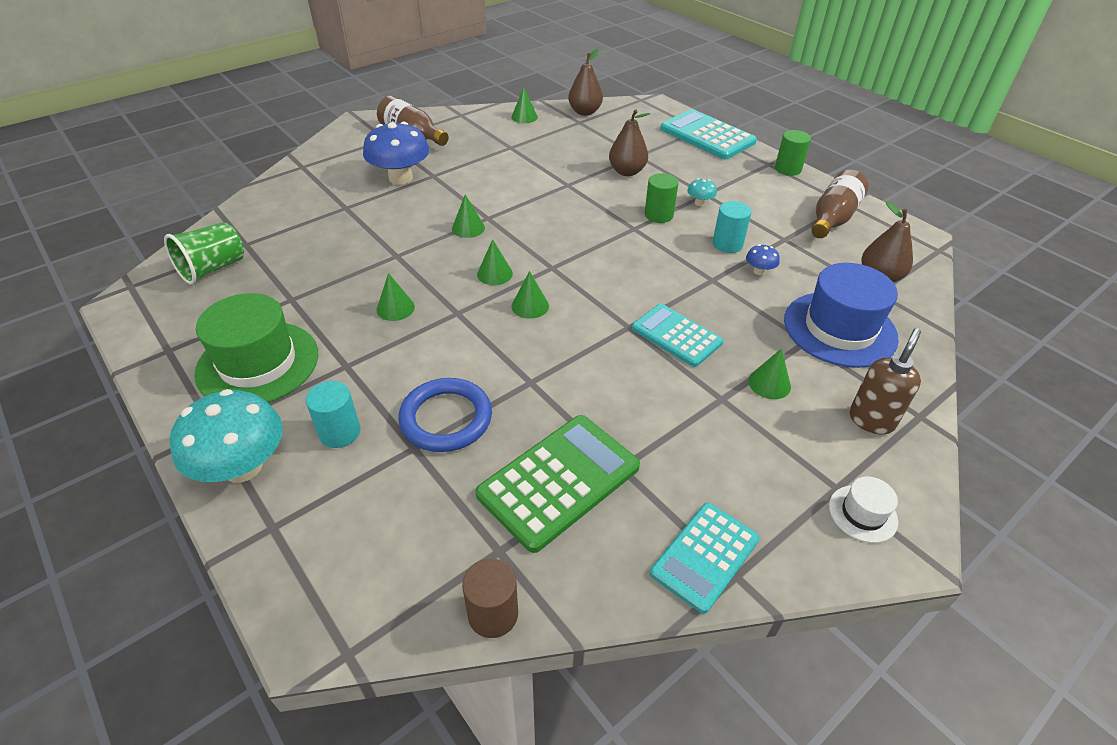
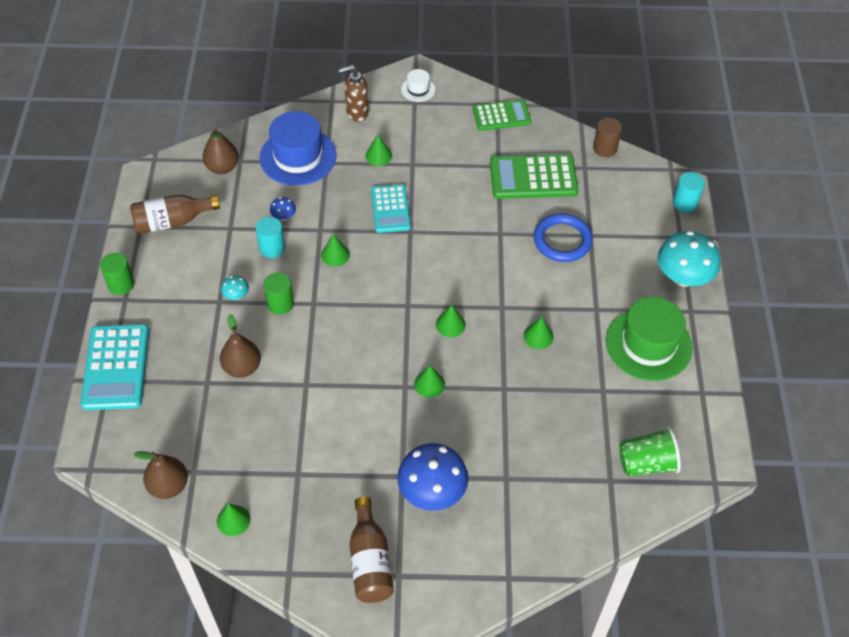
camera: 140 degrees left, 10 degrees up
(340, 432) = (623, 267): turquoise cylinder -> turquoise cylinder (684, 203)
(530, 306) = (452, 283): green cone -> green cone (335, 255)
(705, 556) = (501, 116): turquoise calculator -> green calculator

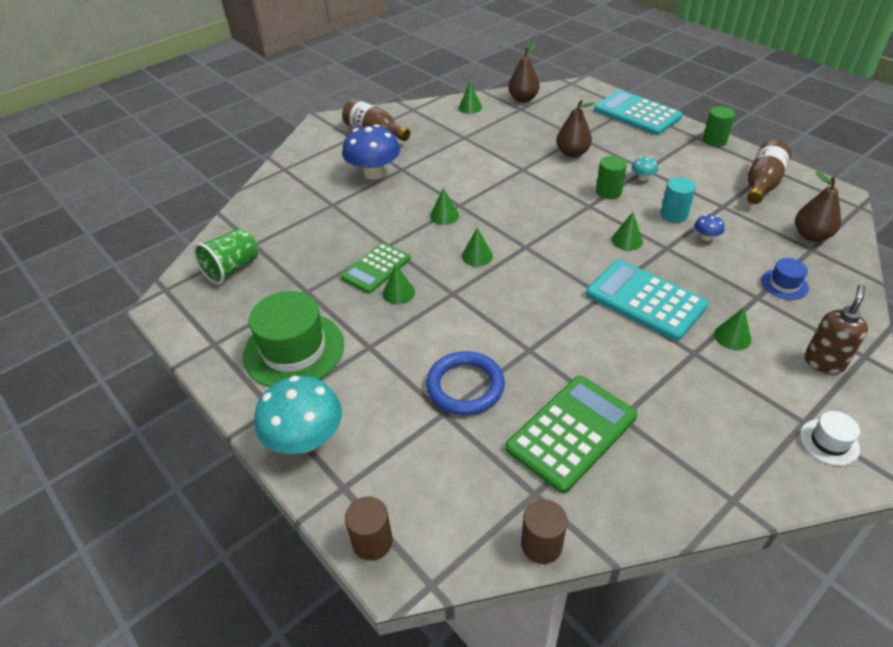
camera: 140 degrees right, 10 degrees down
(298, 156) = (784, 284): blue hat -> blue hat, size x0.47
(390, 209) = (645, 300): turquoise calculator -> turquoise calculator, size x1.50
(501, 116) = (705, 486): green calculator -> green calculator (376, 268)
(684, 203) = (372, 541): turquoise cylinder -> brown cylinder

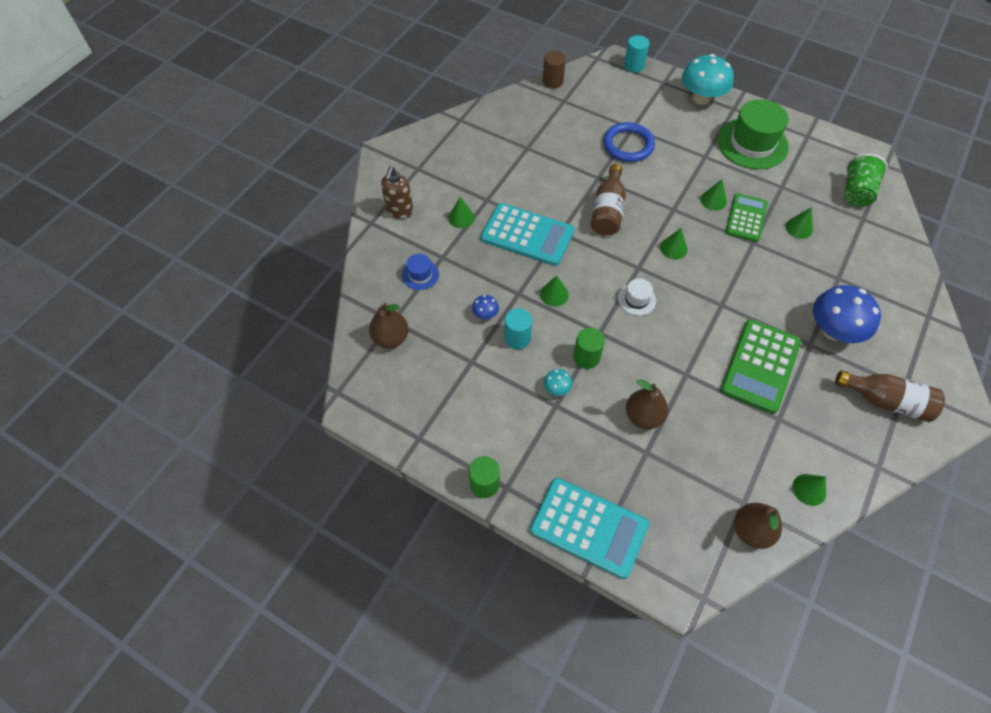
camera: 160 degrees right, 15 degrees up
(372, 541) = (634, 66): brown cylinder -> turquoise cylinder
(444, 216) = (727, 287): green cone -> green cone (799, 228)
(571, 432) = (554, 133): green calculator -> green calculator (760, 366)
(762, 184) = (432, 407): brown bottle -> brown bottle (607, 211)
(829, 442) = (405, 160): white hat -> white hat (636, 299)

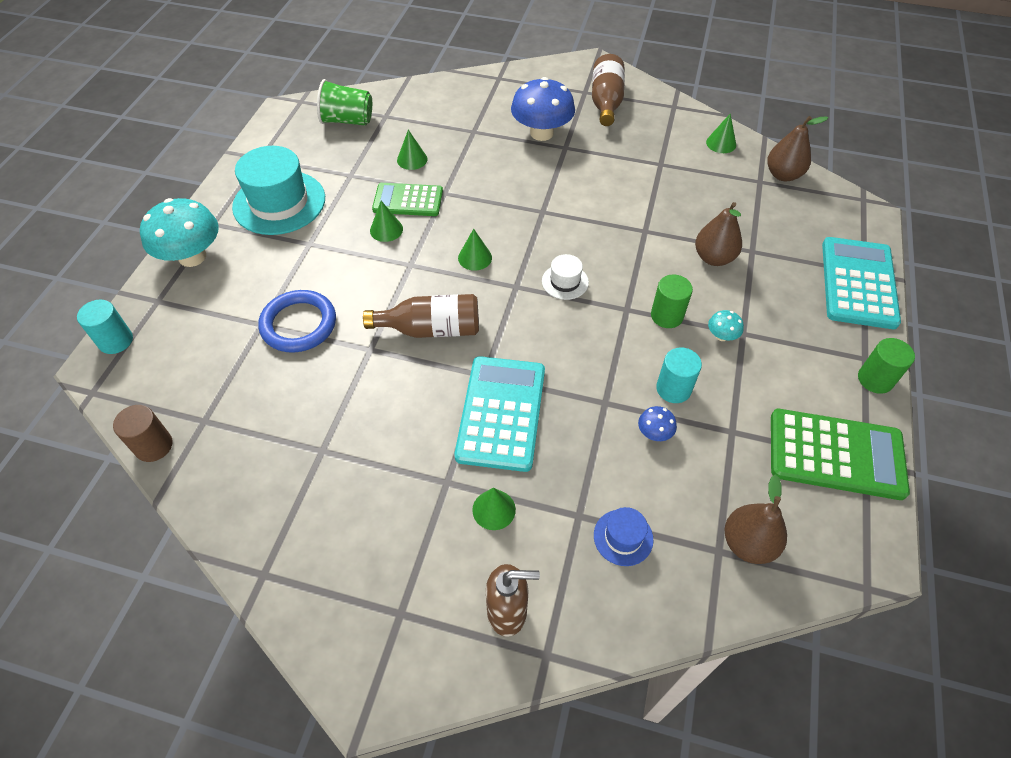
camera: 105 degrees left, 5 degrees down
(554, 294) = (590, 363): green cone -> none
(752, 143) = (279, 202): green hat -> turquoise hat
(760, 366) = (607, 178): green calculator -> green calculator (836, 454)

